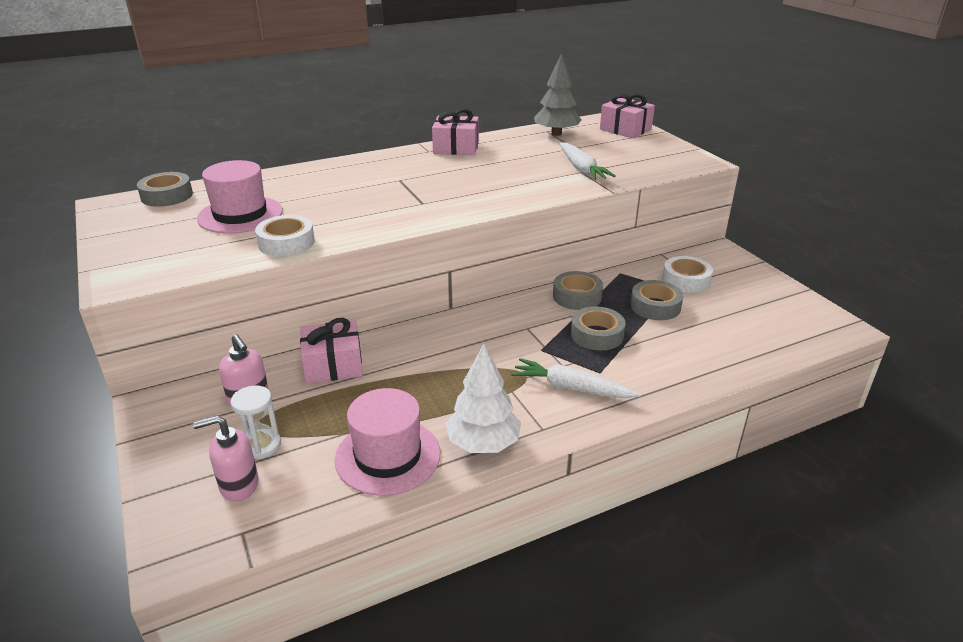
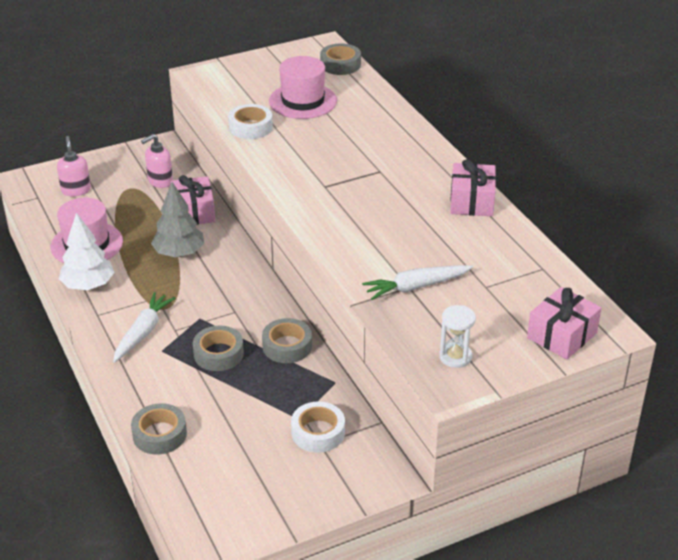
camera: 90 degrees right, 5 degrees up
(262, 445) = (110, 193): white hourglass -> white hourglass (455, 357)
(556, 133) = (533, 275): grey tree -> grey tree (179, 253)
(655, 306) = (265, 400): grey tape -> grey tape (159, 434)

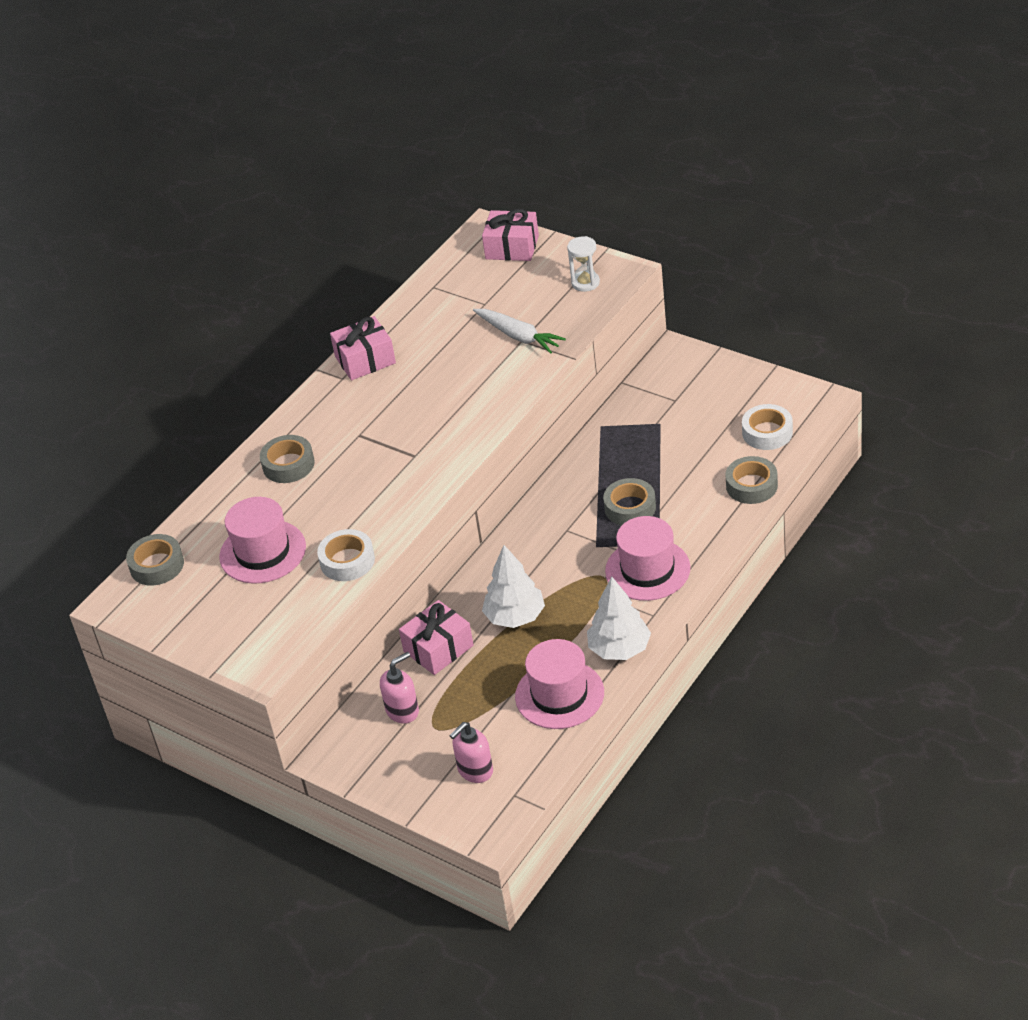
camera: 115 degrees left, 5 degrees up
(143, 332) = (647, 569): white carrot -> pink hat
(160, 181) = (402, 711): pink soap dispenser -> pink soap dispenser turned 60 degrees counterclockwise
(179, 253) = (515, 617): grey tree -> white tree
(287, 346) = (582, 474): grey tape -> grey tape (288, 465)
(318, 432) = (665, 406): white tape -> white tape (767, 432)

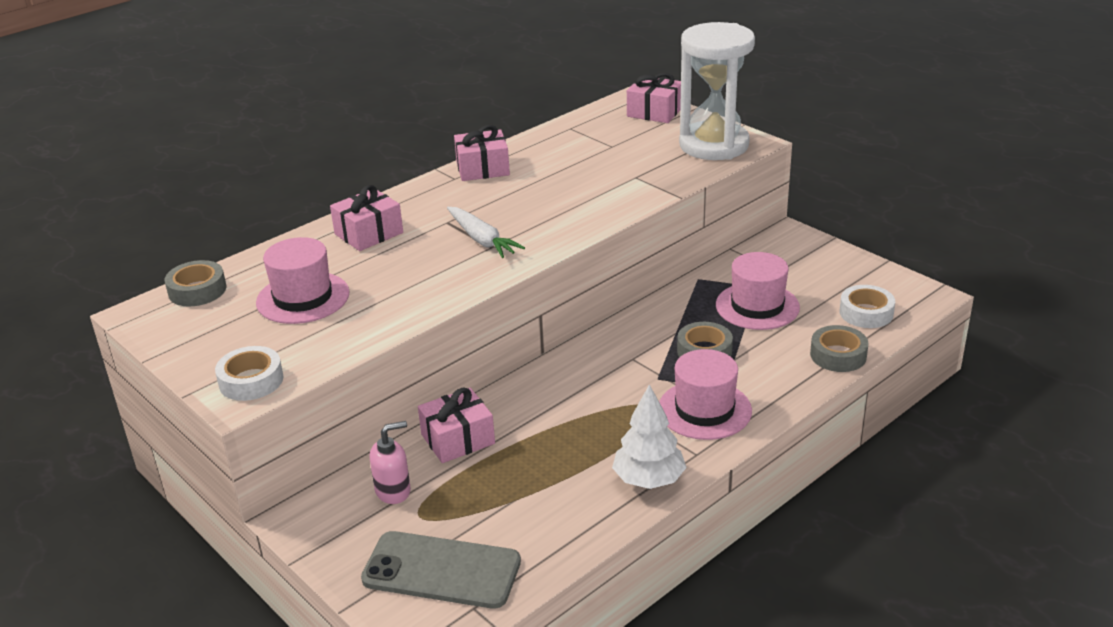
camera: 10 degrees right, 10 degrees down
(288, 465) = (368, 233): grey tape -> pink gift
(347, 561) = (380, 320): white tape -> white tape (251, 381)
(475, 770) = (441, 570): pink soap dispenser -> grey phone
(515, 617) = (549, 426): white tree -> none
(518, 336) = (634, 173): white carrot -> white carrot (482, 240)
(559, 694) = (566, 511): pink hat -> pink hat (757, 306)
(585, 283) = (714, 145): white hourglass -> white hourglass, size x2.47

